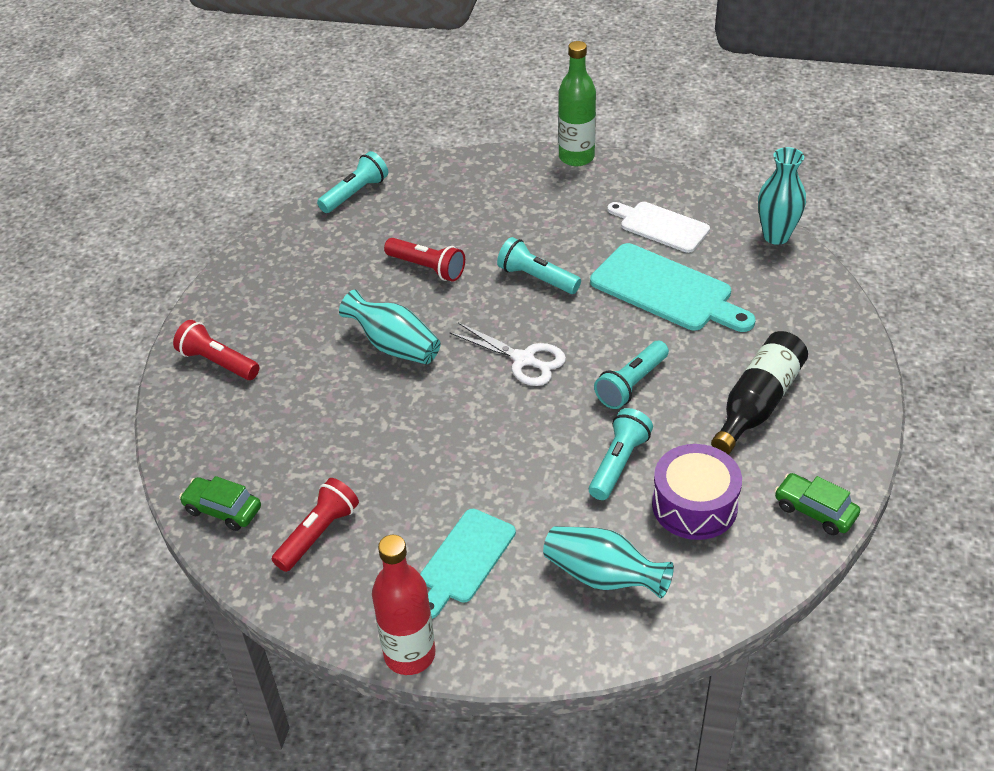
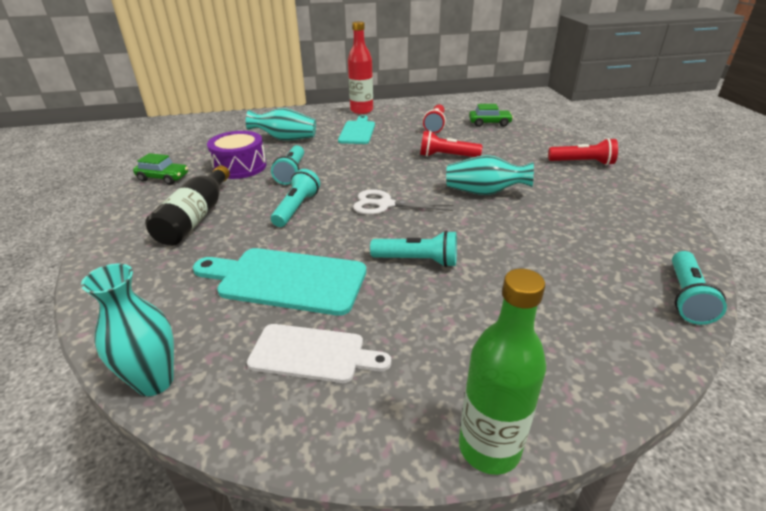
camera: 155 degrees right, 10 degrees down
(427, 268) = (522, 245): red flashlight -> red flashlight (447, 156)

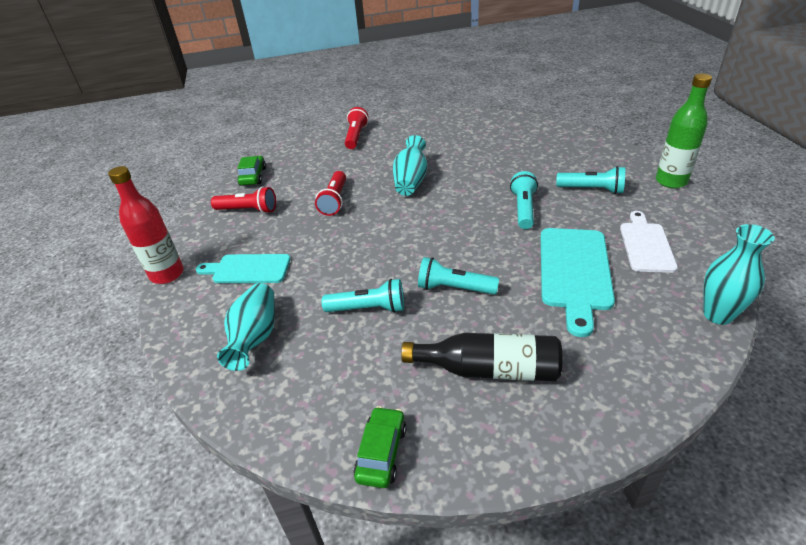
camera: 90 degrees left, 5 degrees up
(240, 167) = (347, 365): purple drum -> none
(385, 204) = (439, 231): white scissors -> none
(686, 297) = (527, 122): turquoise flashlight -> turquoise flashlight (592, 189)

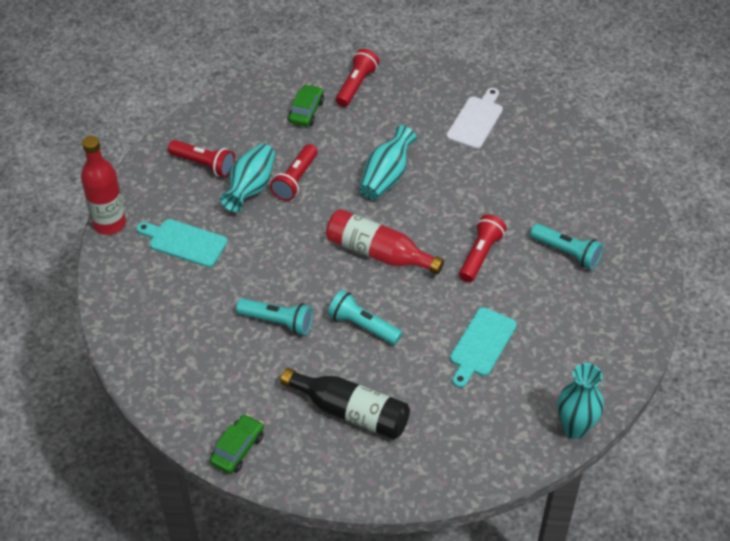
camera: 15 degrees right, 10 degrees up
(253, 176) = (222, 115): green car -> green car (306, 111)
(255, 337) = (172, 319): turquoise vase -> turquoise vase (251, 188)
(435, 230) = (378, 253): none -> red bottle
(523, 209) = (480, 255): turquoise flashlight -> red flashlight
(574, 272) = (481, 345): turquoise cutting board -> turquoise cutting board, size x0.66
(646, 244) = (569, 337): white cutting board -> white cutting board (476, 120)
(671, 181) = (657, 269): green bottle -> none

